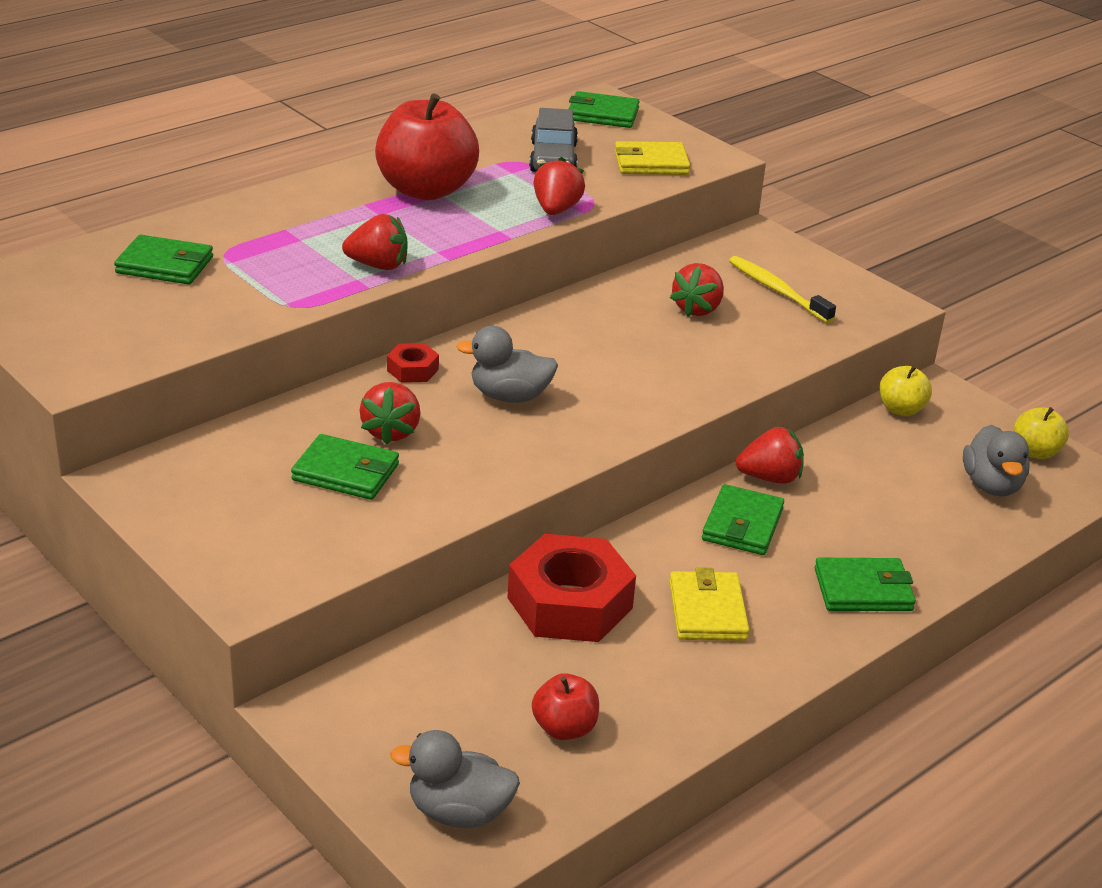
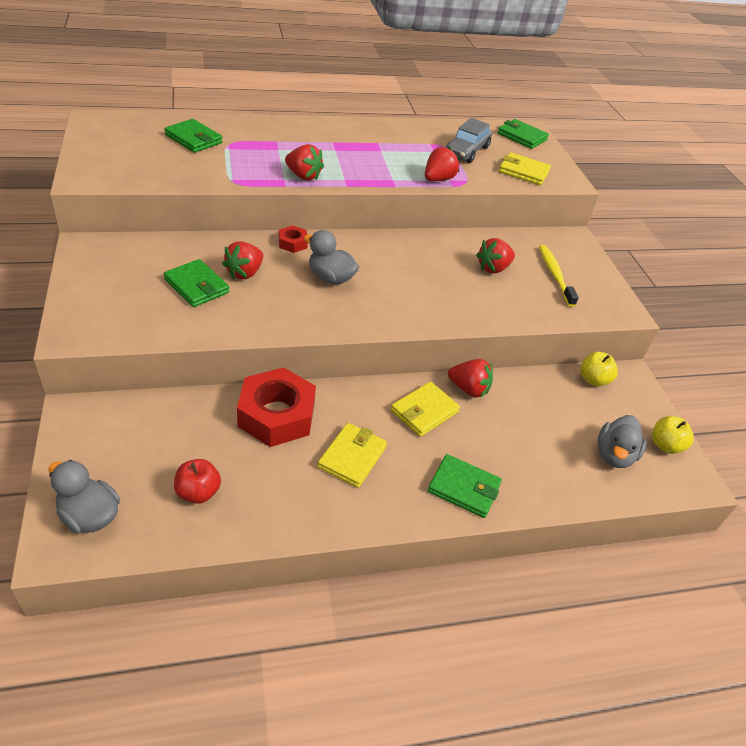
camera: 25 degrees right, 10 degrees up
(426, 190) = (375, 145): red apple -> none
(742, 525) = (424, 411): green wallet -> yellow wallet

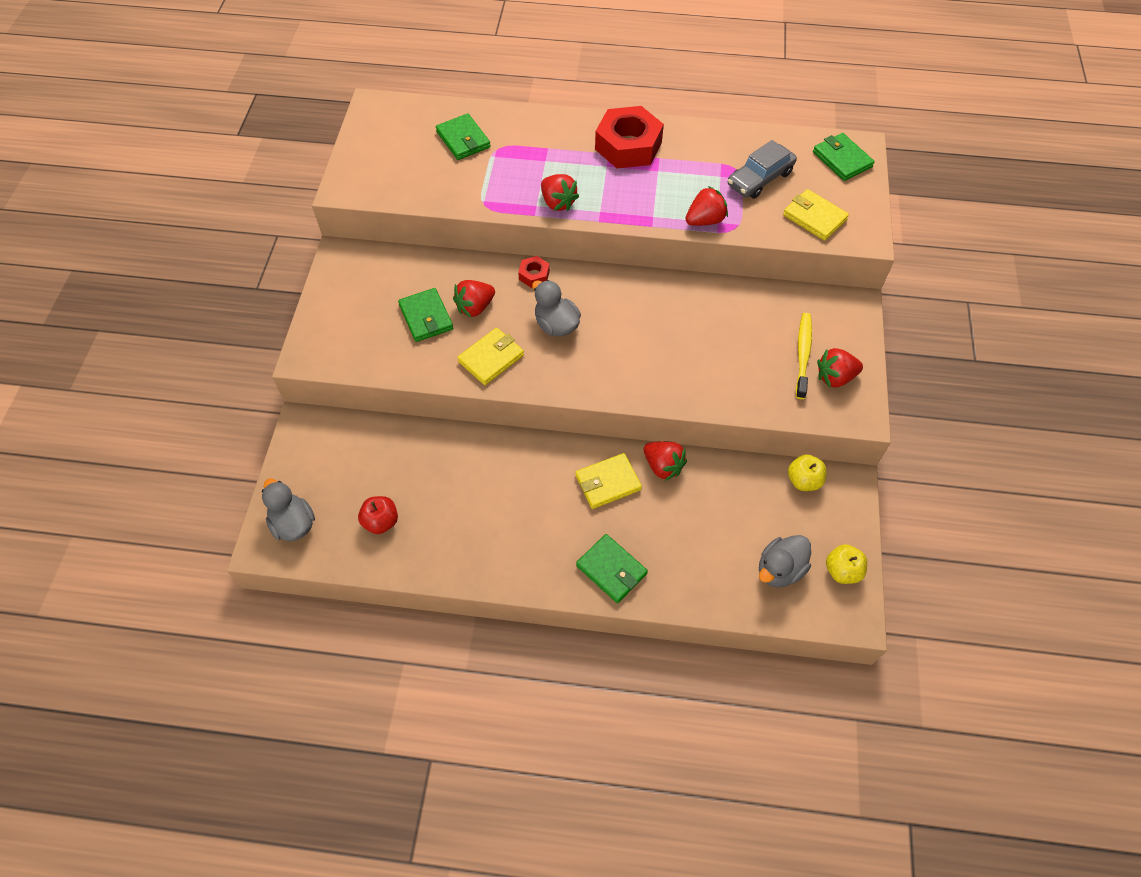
camera: 25 degrees right, 15 degrees up
(276, 415) = (469, 459): red nut -> red nut (628, 146)
(352, 457) = (521, 516): yellow wallet -> yellow wallet (491, 358)
(493, 268) = (735, 336): red strawberry -> red strawberry (835, 377)

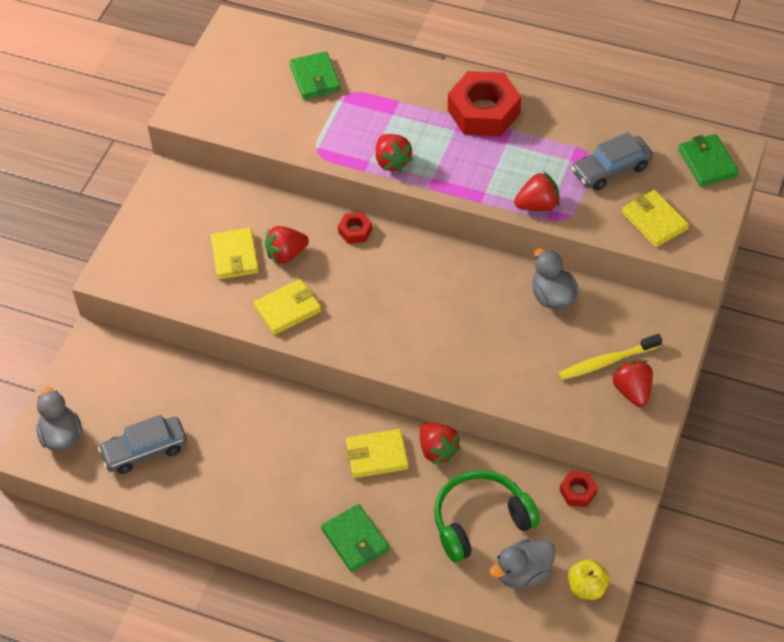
camera: 15 degrees right, 5 degrees down
(381, 521) = (145, 450): red apple -> grey car
(426, 317) = (235, 256): green wallet -> yellow wallet
(556, 325) = (362, 287): grey duck -> grey duck (552, 297)
(724, 526) = (480, 521): none -> green headphones
(803, 354) = (607, 362): yellow toothbrush -> yellow toothbrush turned 135 degrees counterclockwise
(803, 480) = (578, 492): yellow apple -> red nut
(835, 377) = (632, 391): red strawberry -> red strawberry turned 75 degrees clockwise

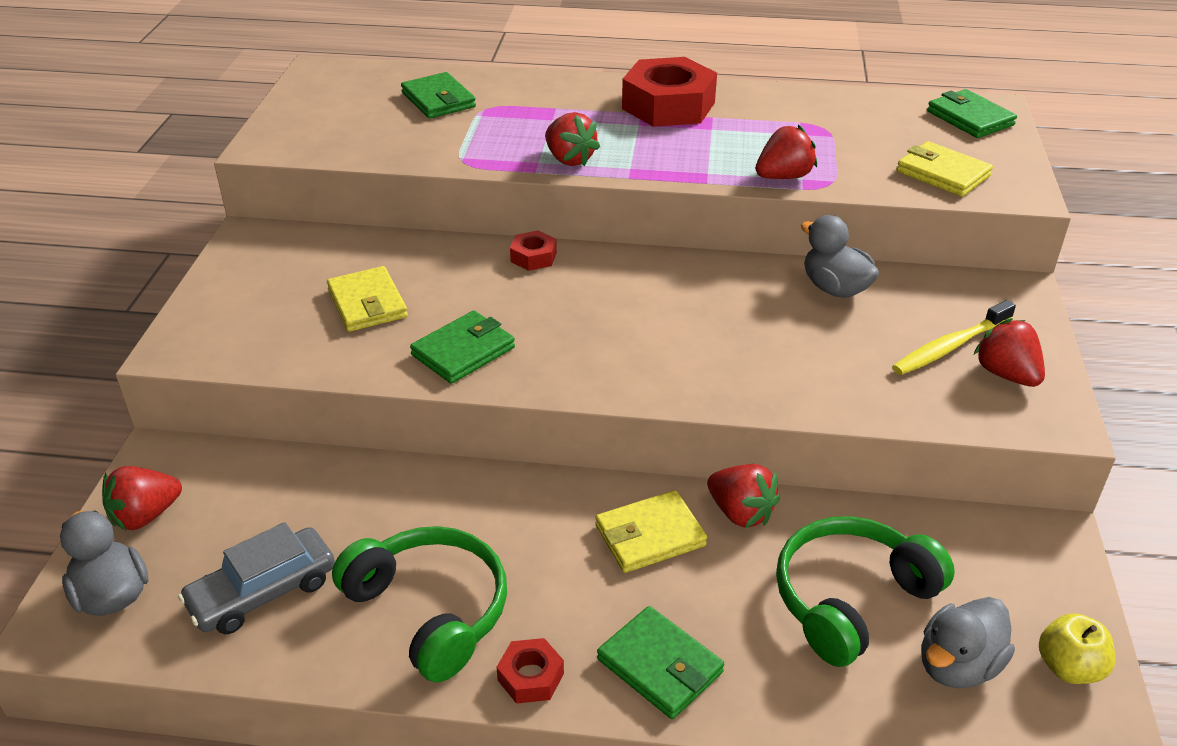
camera: 15 degrees left, 15 degrees down
(236, 480) = (430, 610): none -> green headphones
(286, 254) = (443, 292): red strawberry -> red strawberry (145, 516)
(288, 309) = (463, 351): yellow wallet -> green wallet
(578, 492) = (976, 533): red nut -> red nut (530, 677)
(611, 169) = (857, 136): grey car -> none

